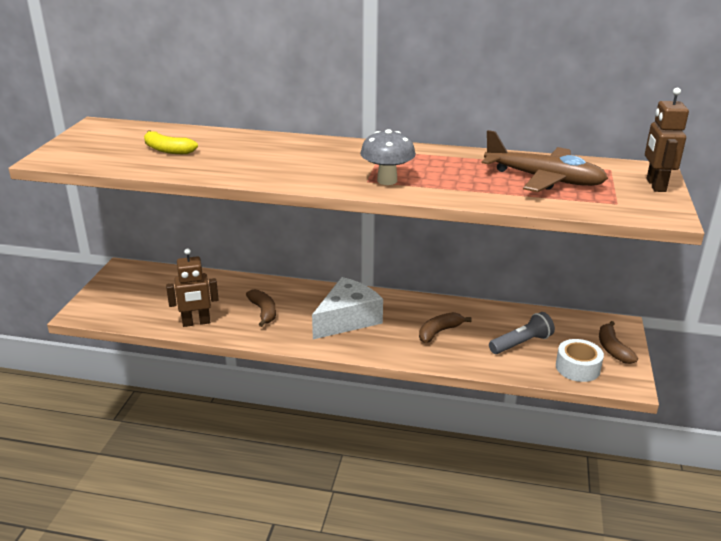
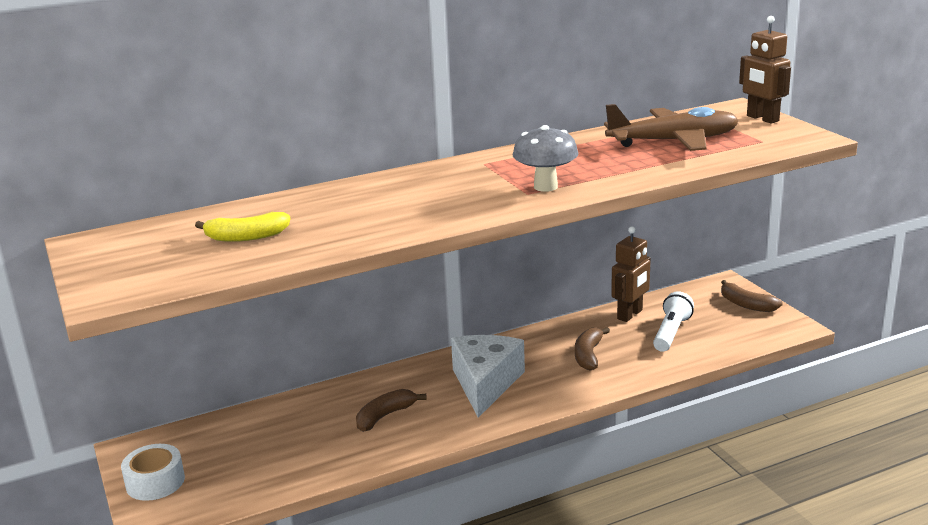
camera: 35 degrees left, 5 degrees down
(196, 323) = (323, 462): brown robot -> brown robot (630, 315)
(263, 312) = (385, 416): brown banana -> brown banana turned 75 degrees counterclockwise
(521, 343) = (671, 333): grey flashlight -> white flashlight
(577, 368) = (741, 332): white tape -> white tape (155, 482)

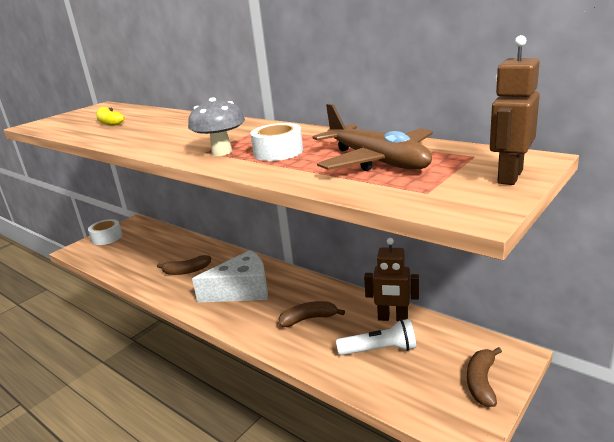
camera: 65 degrees right, 0 degrees up
(385, 416) = (186, 271): brown banana -> brown banana turned 150 degrees clockwise
(588, 166) = (278, 152): none -> white tape

